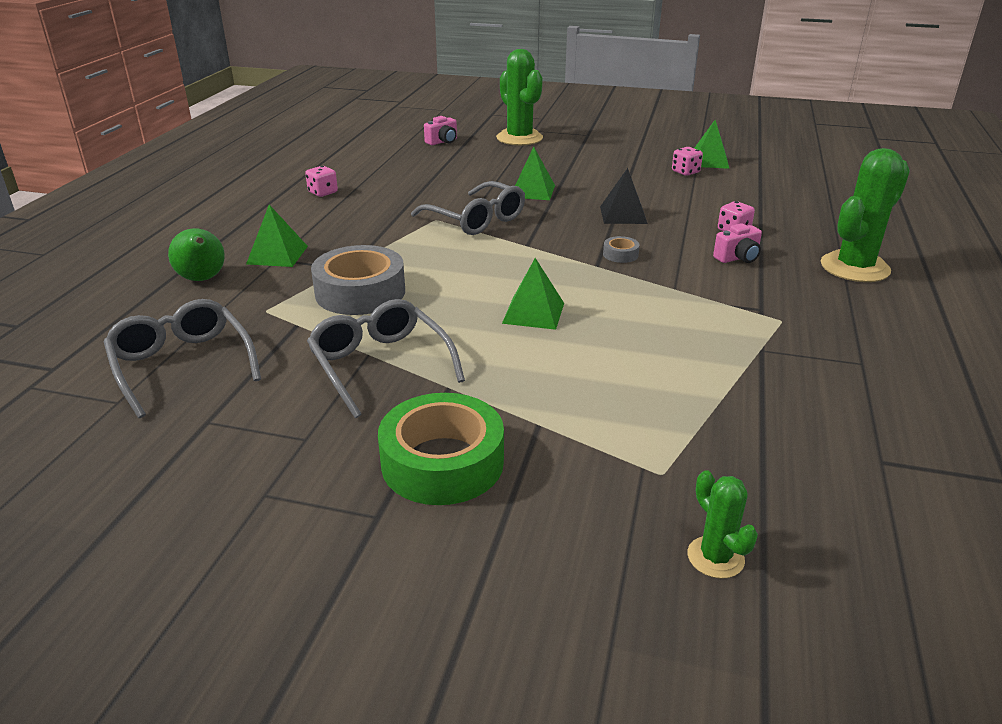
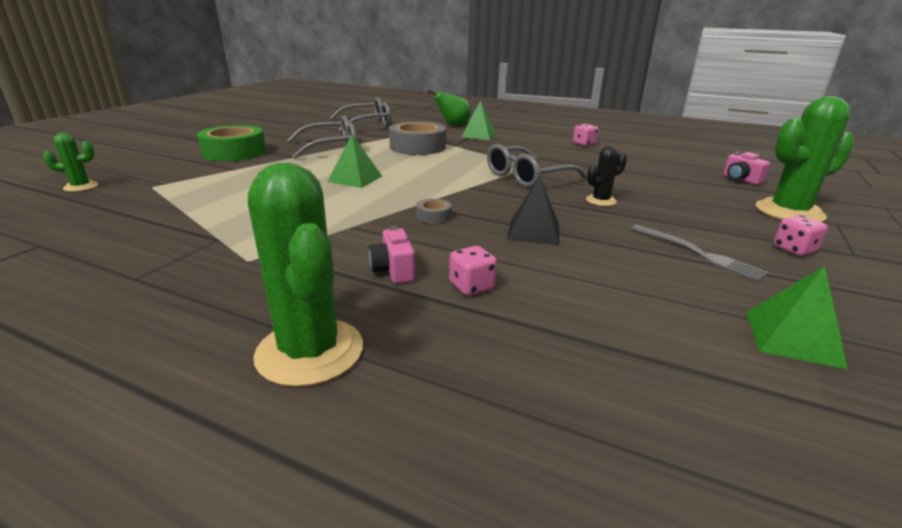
camera: 100 degrees right, 5 degrees down
(532, 191) = (601, 201): green pyramid -> black cactus
(620, 169) = (697, 253): none -> grey fork
(685, 172) = (711, 300): pink dice -> pink dice (793, 249)

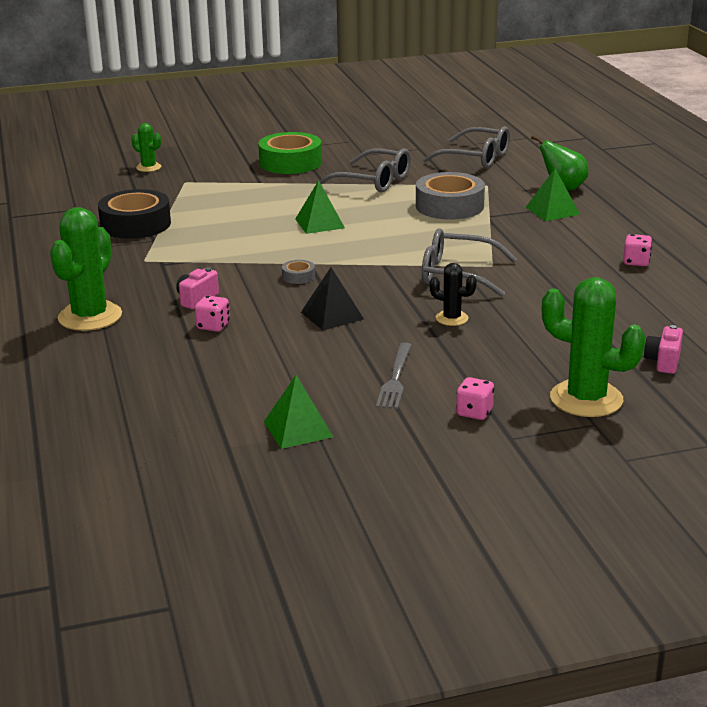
camera: 50 degrees right, 0 degrees up
(163, 233) = (135, 224): none -> black tape

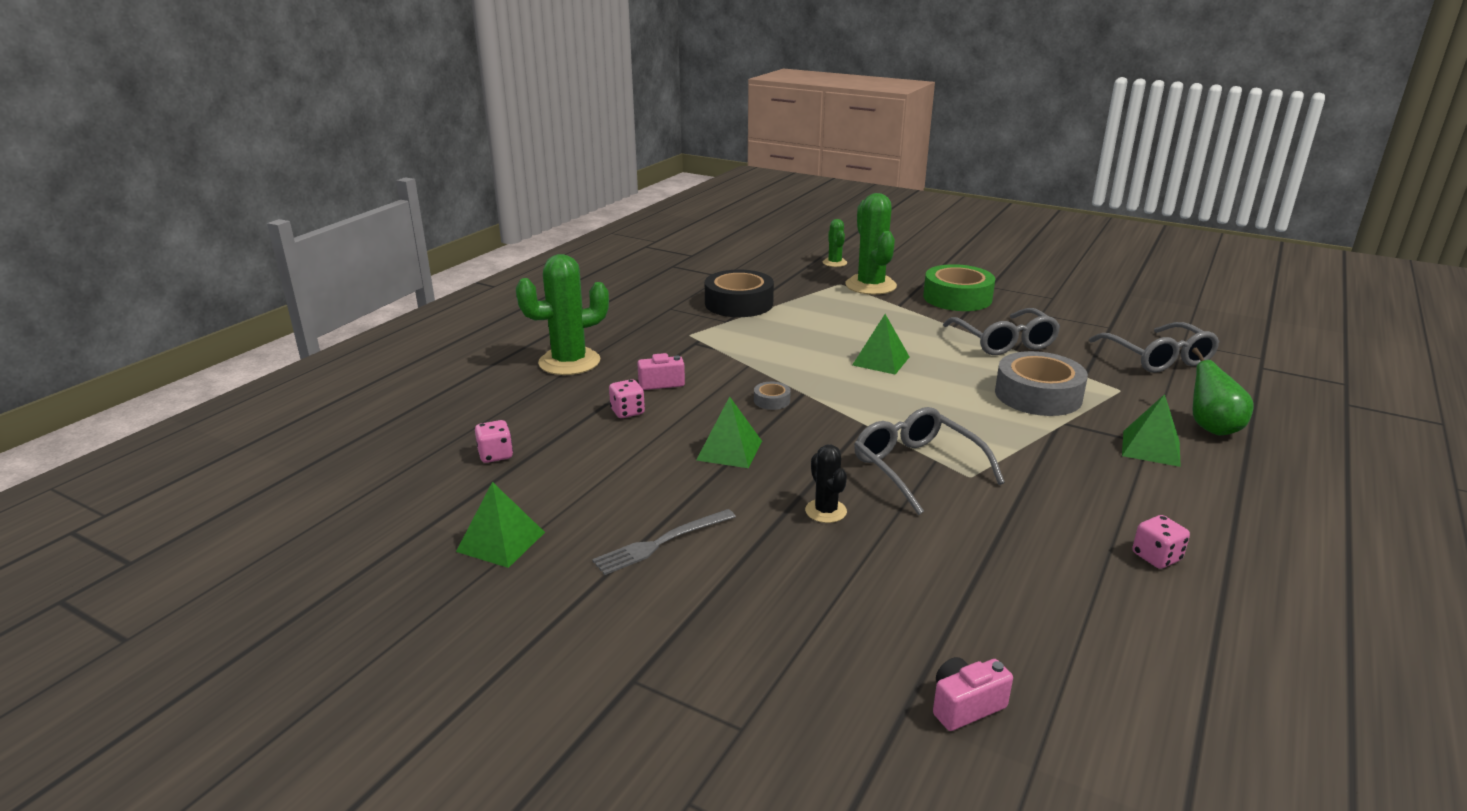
camera: 45 degrees right, 0 degrees up
(332, 315) = (729, 450): black pyramid -> green pyramid
(474, 412) = (657, 626): pink dice -> pink dice (495, 455)
(586, 399) = (789, 690): green cactus -> green cactus (870, 285)

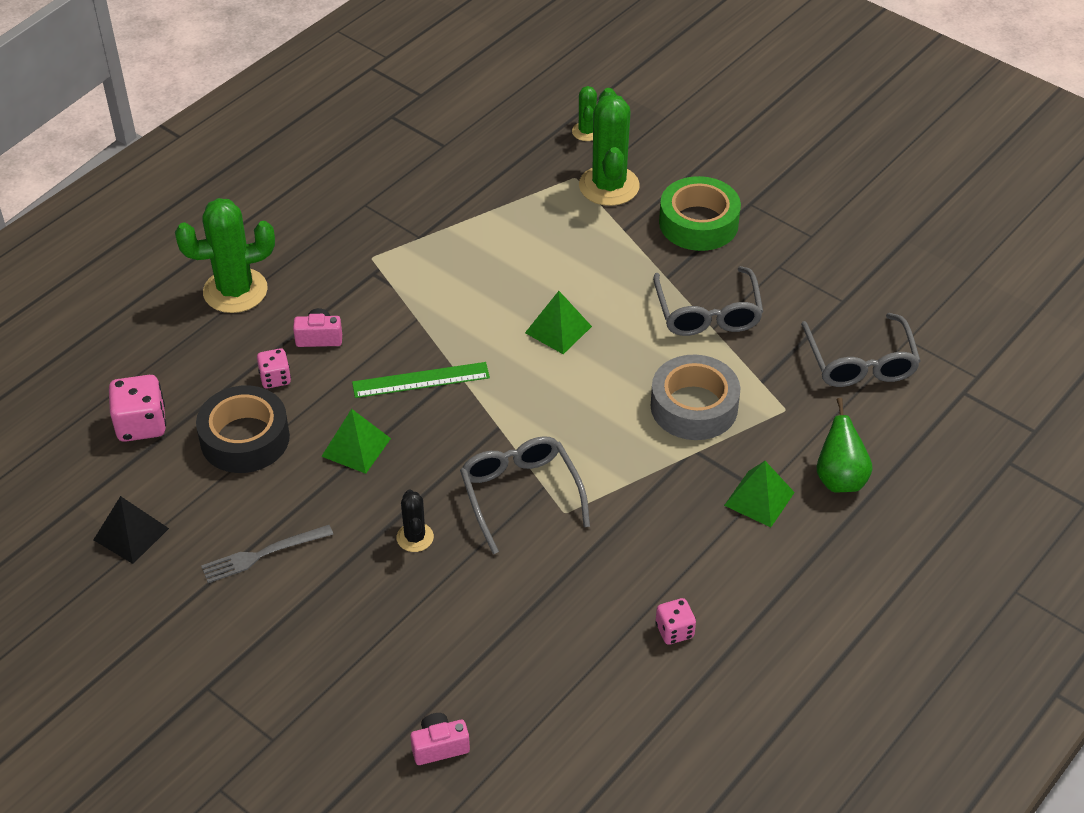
camera: 10 degrees right, 20 degrees up
(495, 455) = (141, 425): pink dice -> pink dice, size x1.65
(501, 542) = (131, 534): green pyramid -> black pyramid
(739, 303) = (443, 205): black tape -> black tape (245, 438)
(771, 401) = (421, 380): grey tape -> green ruler

